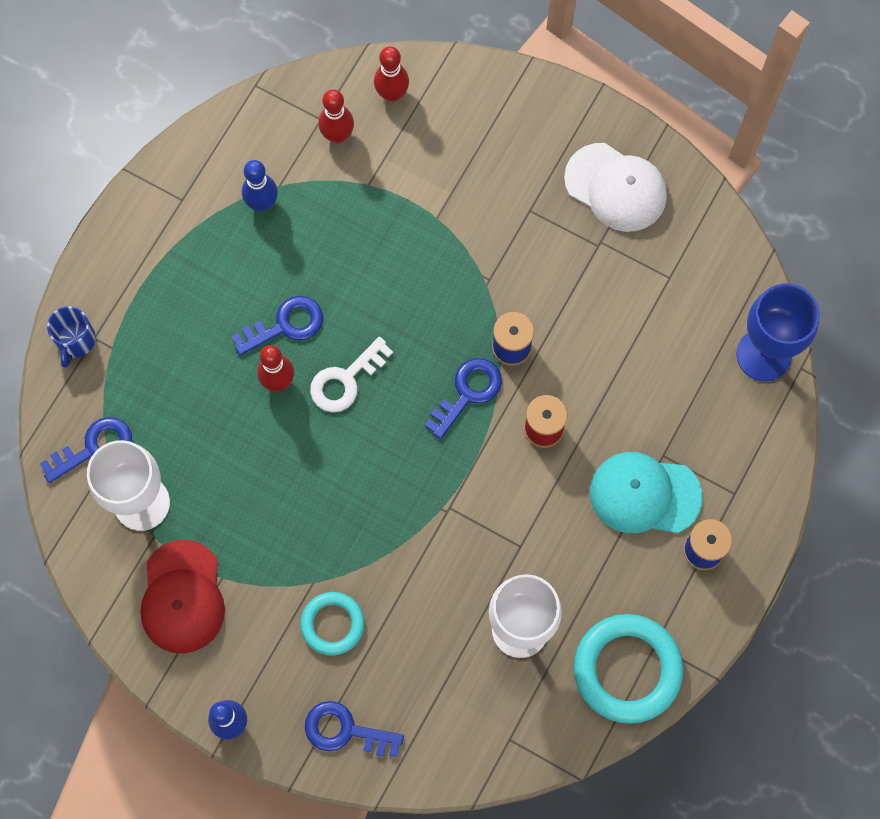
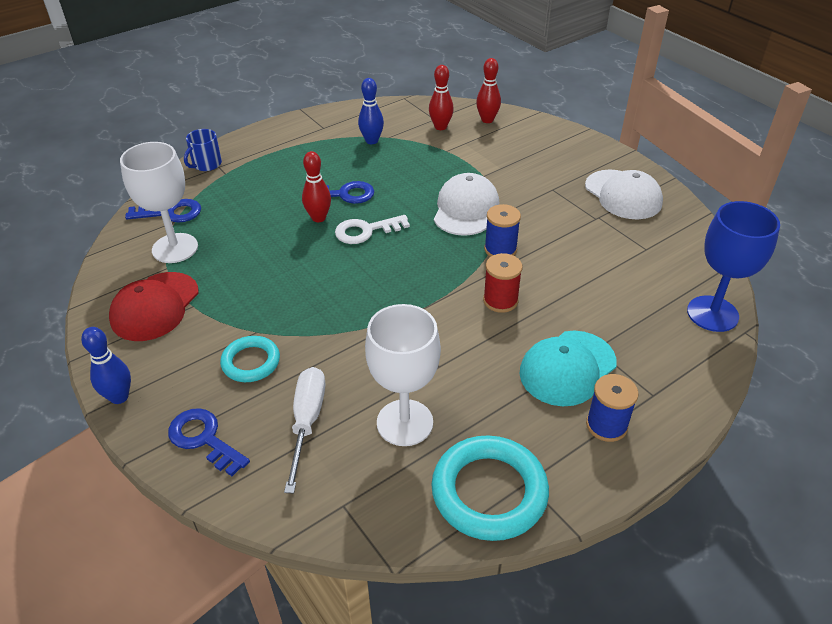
camera: 25 degrees right, 30 degrees down
(429, 669) = (307, 422): none -> white screwdriver
(443, 292) = (466, 209): none -> white cap
(468, 393) = (452, 263): blue key -> none
(644, 494) = (567, 368): turquoise cap -> turquoise cap turned 75 degrees counterclockwise

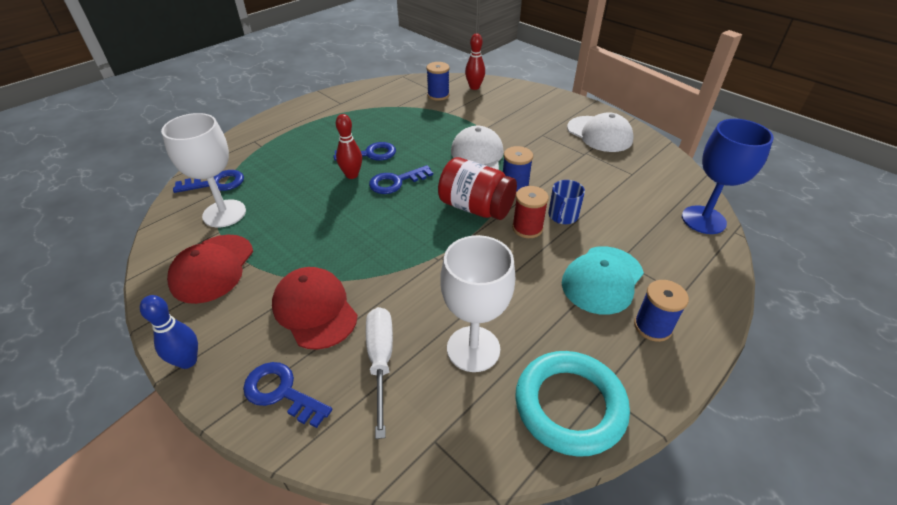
camera: 10 degrees left, 0 degrees up
(206, 164) = (242, 140): blue mug -> blue mug (562, 216)
(251, 362) = (315, 310): turquoise ring -> red cap
(365, 231) = (396, 182): white key -> blue key
(372, 141) = (384, 110): blue bowling pin -> none
(440, 127) = (438, 95): red bowling pin -> blue spool
(448, 270) = (475, 207): none -> red jar

